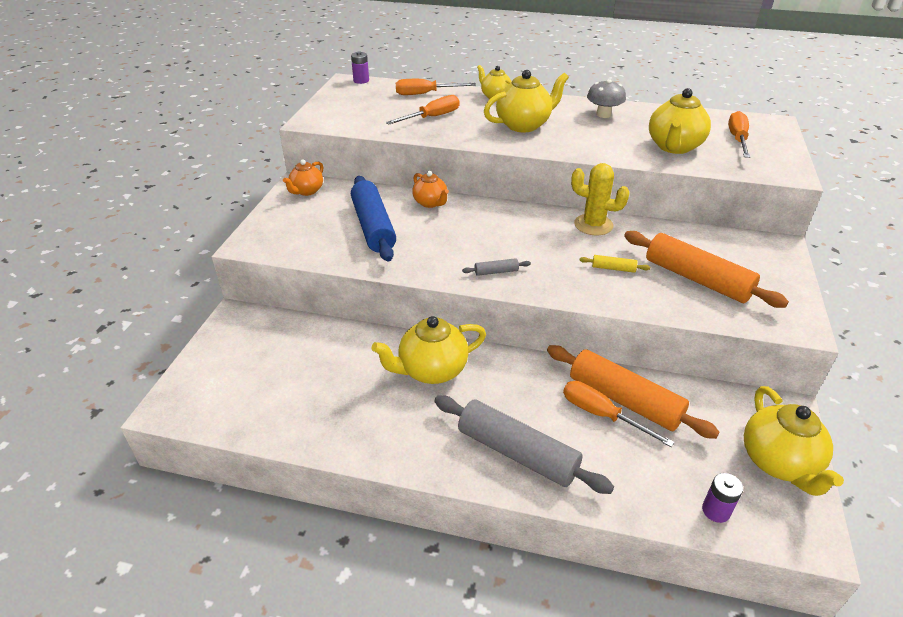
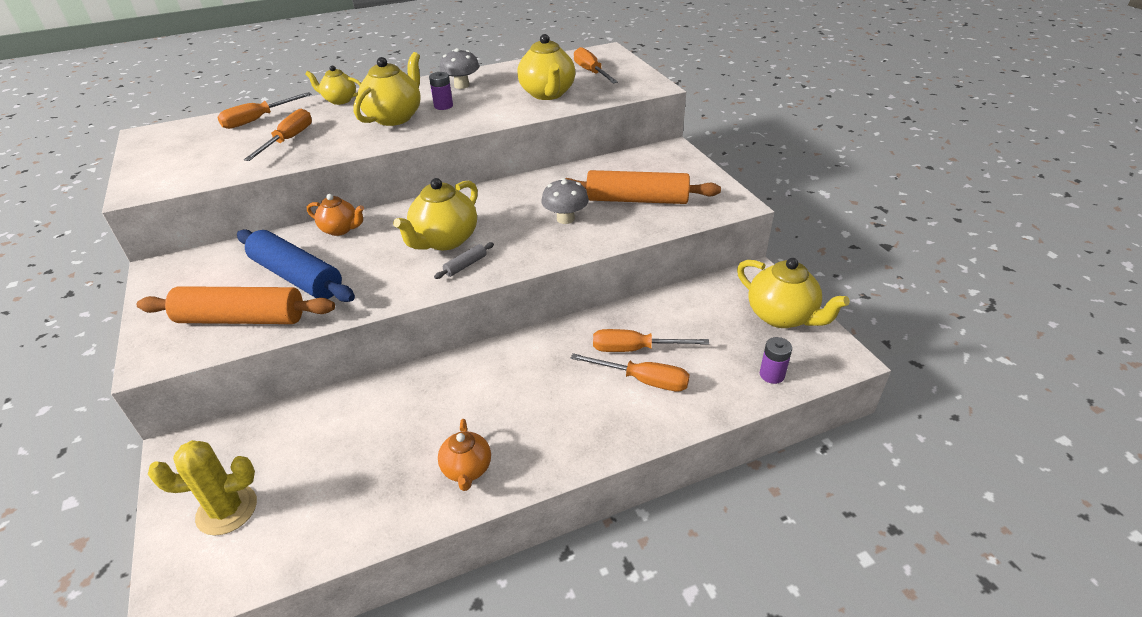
camera: 35 degrees left, 0 degrees up
(307, 191) = (178, 272): orange teapot -> orange teapot (467, 469)
(361, 80) = (163, 128): purple battery -> purple battery (443, 106)
(431, 370) = (456, 390): yellow teapot -> yellow teapot (444, 240)
(517, 453) = (594, 418): grey rolling pin -> none
(585, 445) = (643, 380): none -> orange screwdriver
(593, 225) = (517, 189): yellow cactus -> yellow cactus (227, 510)
(613, 268) = (565, 219): yellow rolling pin -> grey mushroom
(624, 400) = (642, 328): orange rolling pin -> orange rolling pin (241, 318)

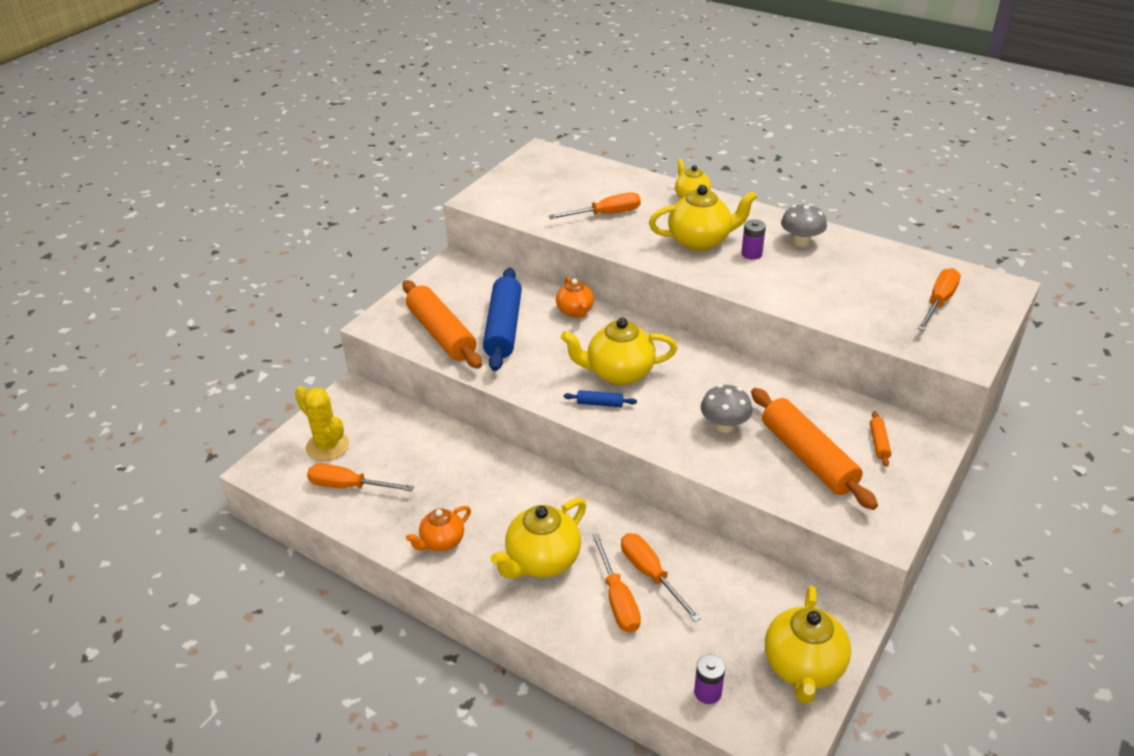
camera: 55 degrees right, 0 degrees up
(258, 120) = (615, 181): orange screwdriver -> orange screwdriver (349, 486)
(465, 265) = (600, 403): grey rolling pin -> blue rolling pin
(547, 94) = (853, 299): yellow teapot -> yellow teapot (542, 561)
(654, 169) = (879, 443): none -> orange rolling pin

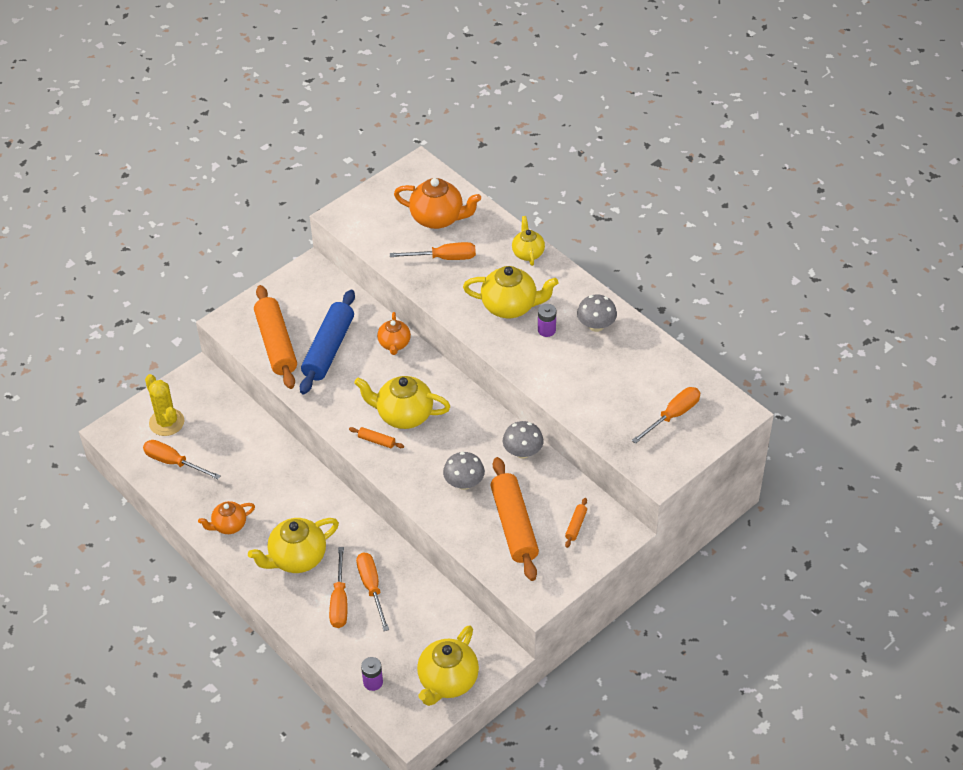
camera: 15 degrees right, 10 degrees up
(582, 185) = (438, 218): none -> orange teapot
(600, 403) = (376, 441): blue rolling pin -> orange rolling pin
(772, 383) = (523, 452): none -> grey mushroom

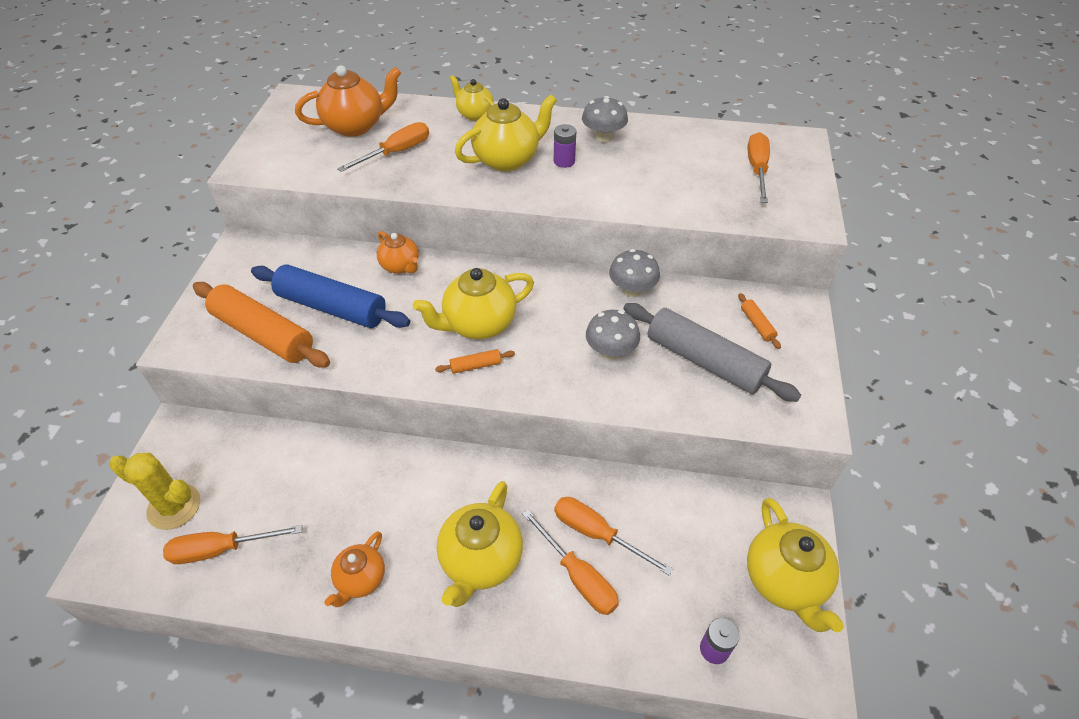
camera: 40 degrees left, 0 degrees up
(329, 349) = (332, 307): blue rolling pin -> blue rolling pin turned 45 degrees counterclockwise
(514, 525) = (704, 361): orange rolling pin -> grey rolling pin

